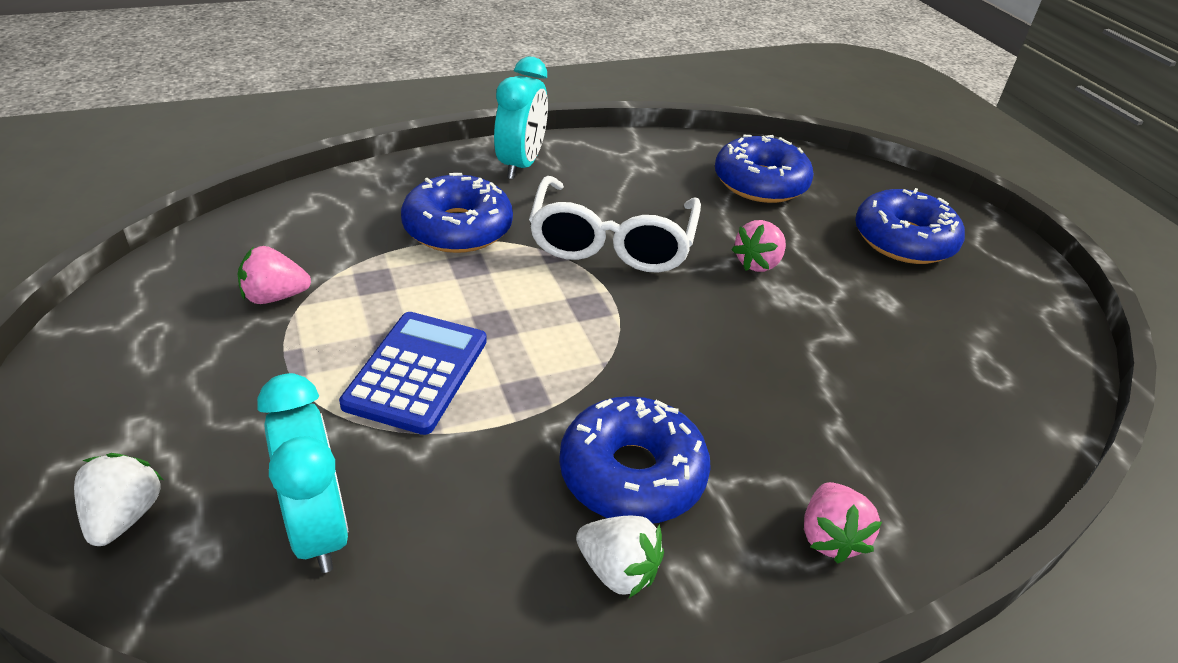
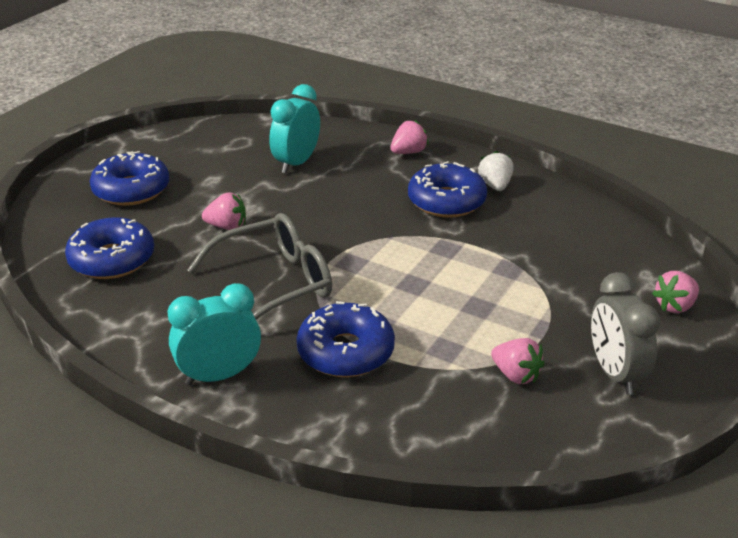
camera: 125 degrees left, 5 degrees down
(125, 516) = (675, 306): white strawberry -> pink strawberry
(161, 360) = (614, 373): none -> grey clock
(319, 528) = (593, 256): turquoise clock -> turquoise clock (296, 163)
(417, 372) = (484, 286): blue calculator -> none
(612, 241) = (274, 284): white glasses -> grey glasses

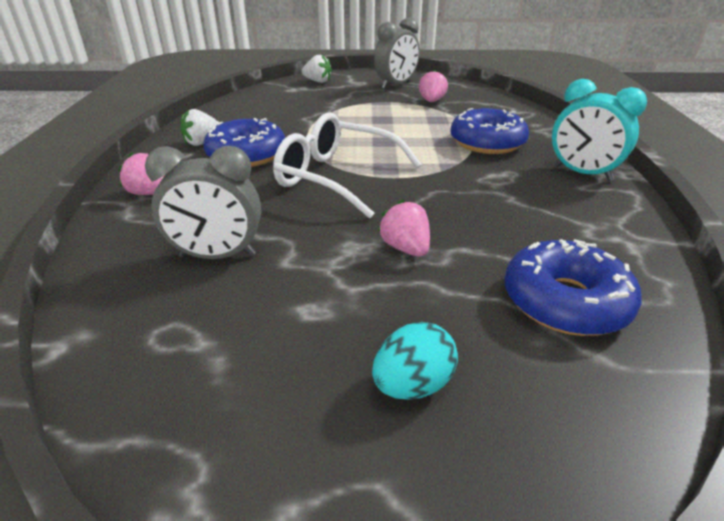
camera: 120 degrees left, 0 degrees up
(131, 190) = (412, 385): blue donut -> turquoise egg
(274, 284) = (459, 189): grey glasses -> none
(296, 163) = (217, 256): turquoise clock -> grey clock
(357, 232) = (337, 177): none -> white glasses
(675, 306) = (318, 81): pink strawberry -> white strawberry

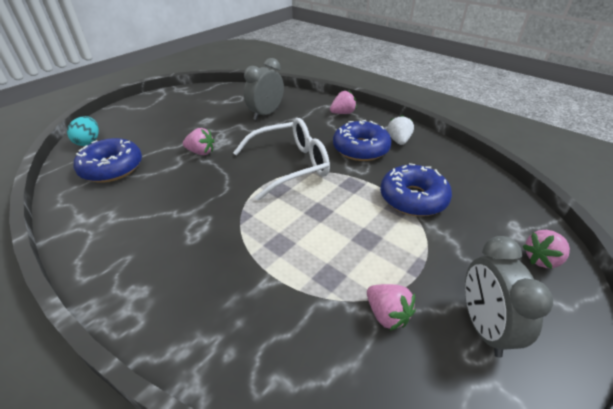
camera: 130 degrees right, 5 degrees up
(318, 81) = (541, 259): white strawberry -> pink strawberry
(412, 385) = (153, 122): turquoise egg -> turquoise egg (89, 142)
(487, 142) = (244, 268): blue donut -> blue donut (413, 198)
(582, 173) = (133, 277): turquoise clock -> none

